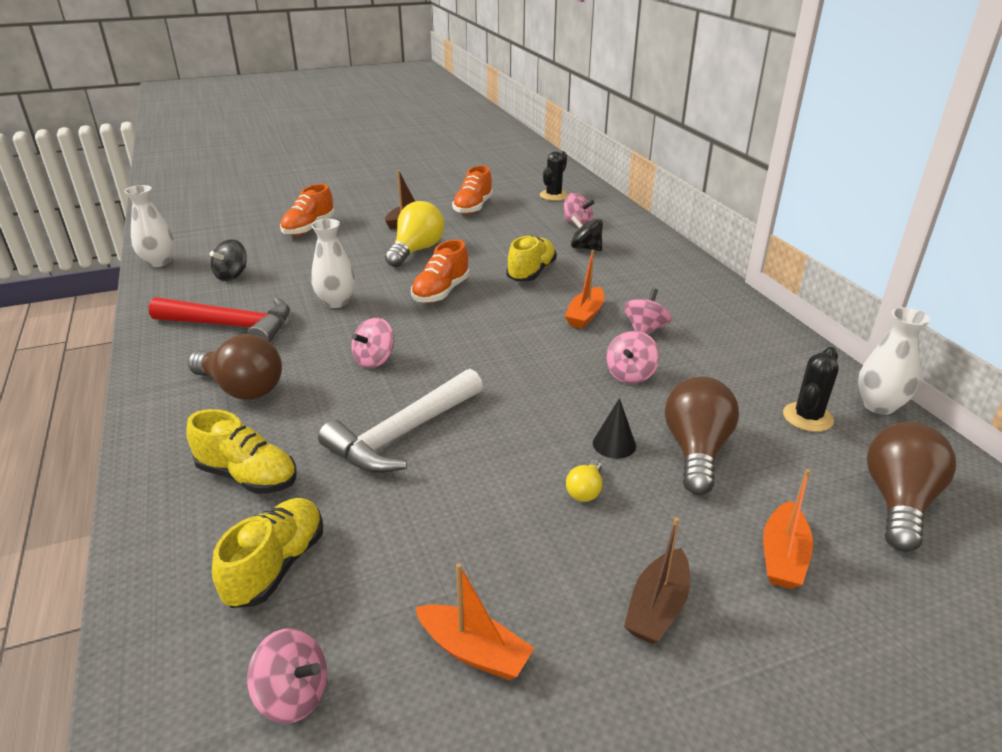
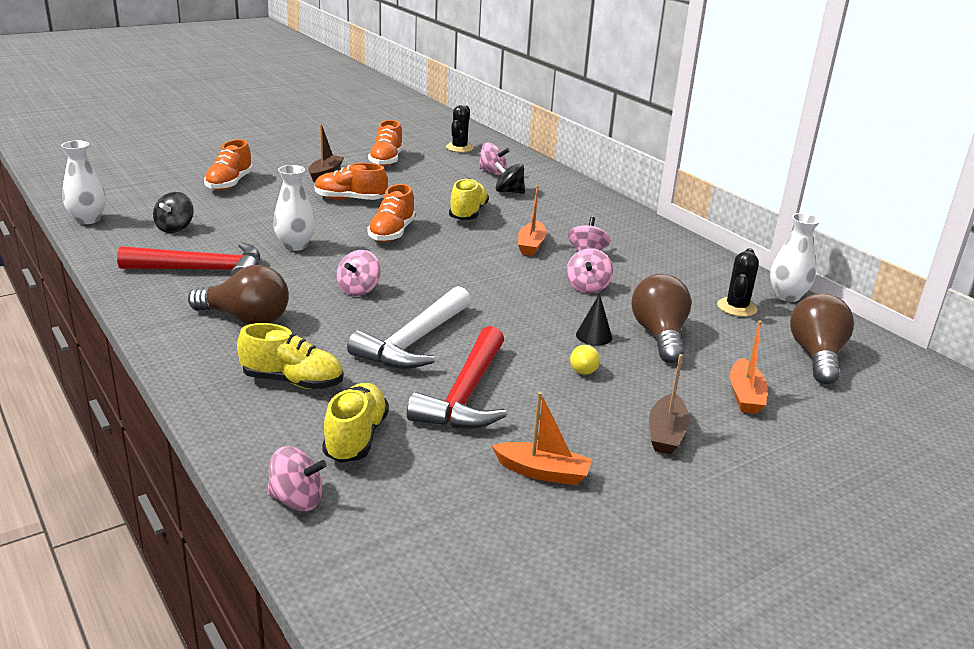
camera: 15 degrees left, 5 degrees down
(293, 695) = (417, 512): pink spinning top -> pink spinning top (297, 500)
(416, 251) = (350, 200): yellow light bulb -> orange shoe
(429, 516) = (465, 395): none -> red hammer

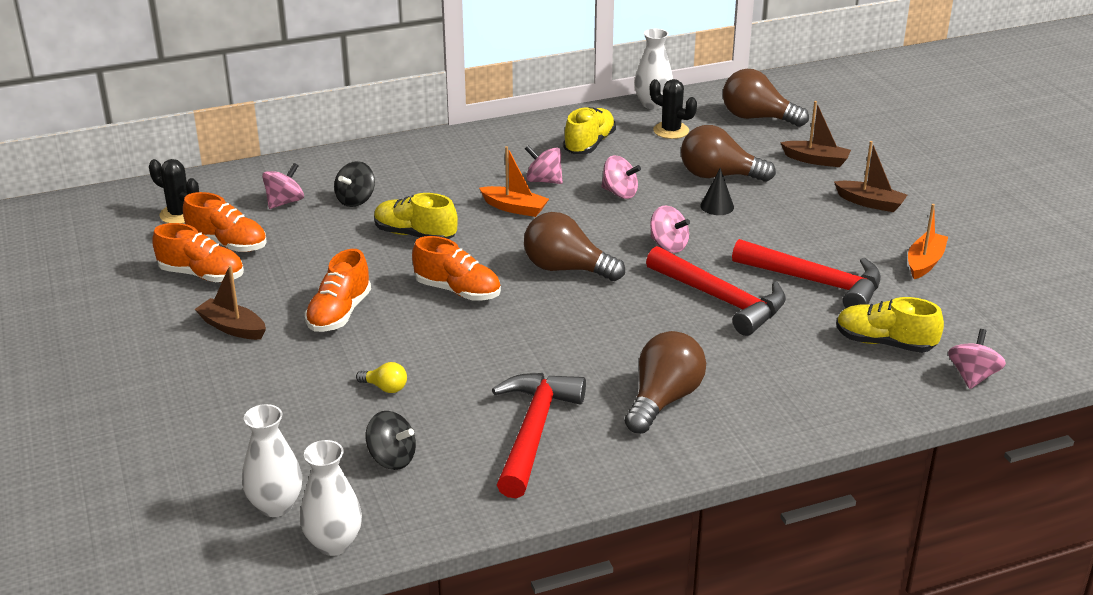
camera: 75 degrees left, 5 degrees up
(229, 184) = (237, 412): orange shoe -> orange shoe (228, 244)
(293, 381) = (793, 373): yellow shoe -> yellow shoe (589, 144)
(295, 246) = (476, 361): white vase -> white vase (276, 506)
(358, 290) = (604, 324): pink spinning top -> pink spinning top (668, 246)
(414, 342) = (721, 300): white hammer -> red hammer
(441, 270) = (566, 269): none -> brown light bulb
(583, 368) = (773, 220): yellow light bulb -> yellow light bulb (385, 388)
(745, 395) = (816, 160): orange boat -> brown boat

